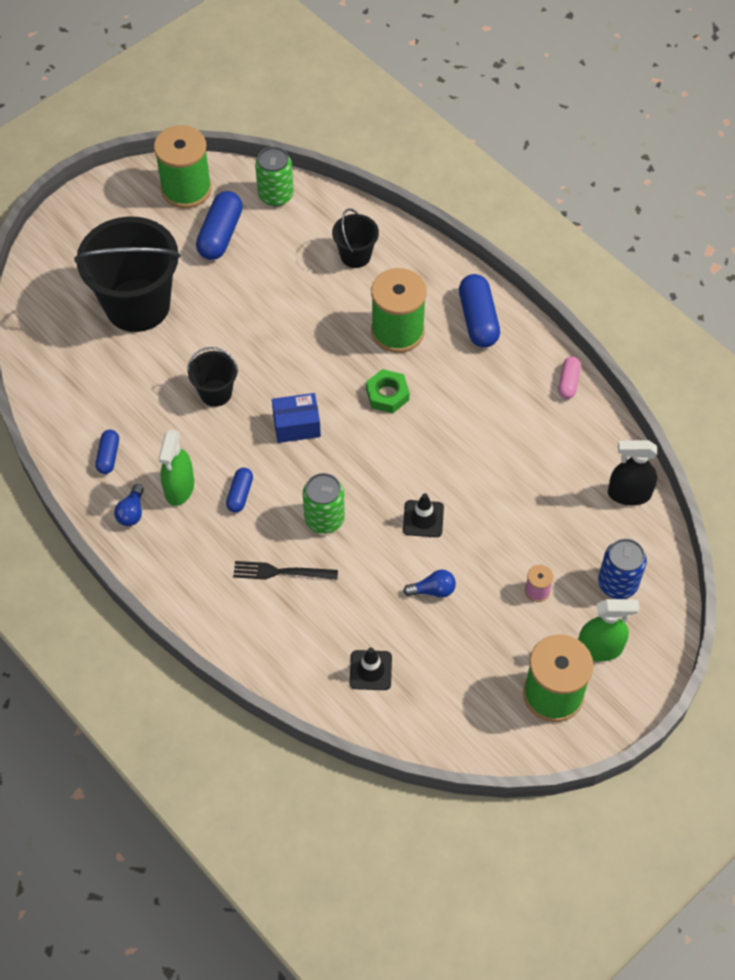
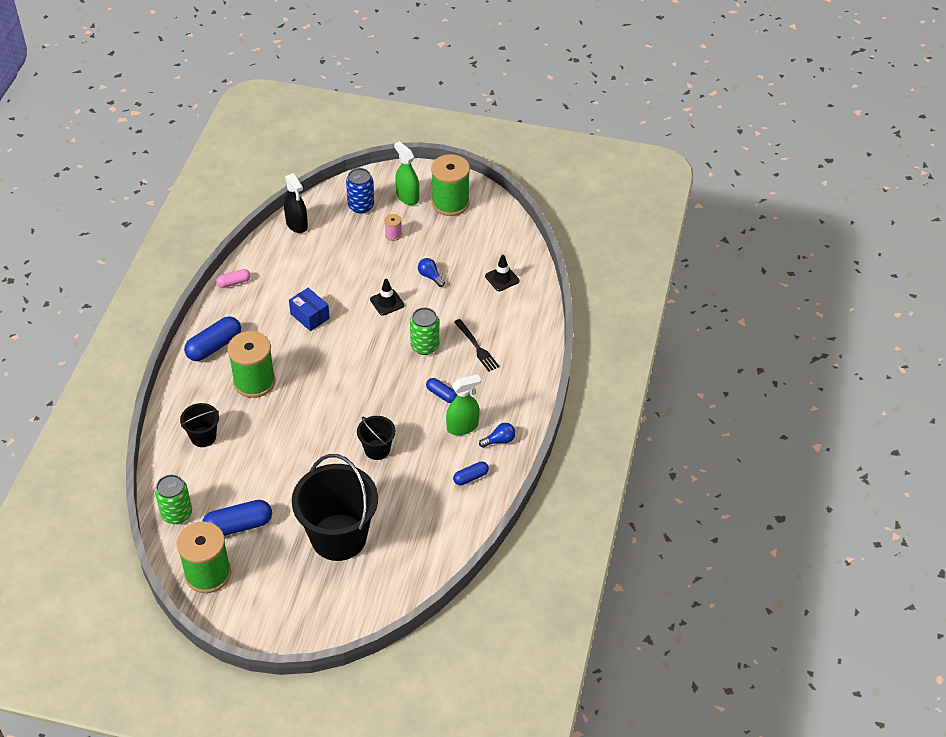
camera: 125 degrees left, 10 degrees down
(240, 494) = (441, 394): blue capsule -> blue capsule turned 60 degrees clockwise
(296, 425) = (369, 394): blue box -> blue box (310, 316)
(387, 395) = (310, 362): green nut -> none

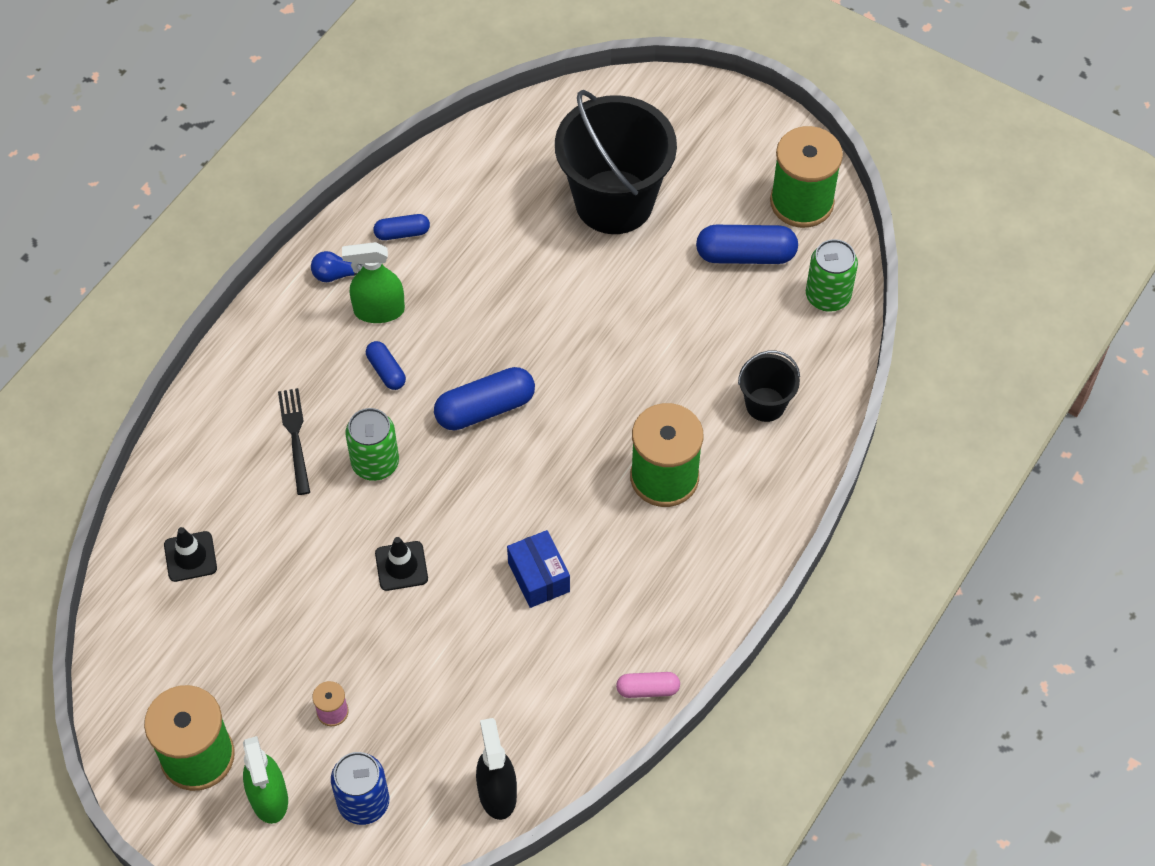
camera: 160 degrees left, 10 degrees up
(214, 346) = (712, 564): blue capsule -> blue capsule (485, 408)
(377, 449) = (516, 311): black bucket -> none
(430, 276) = (307, 598): blue light bulb -> none

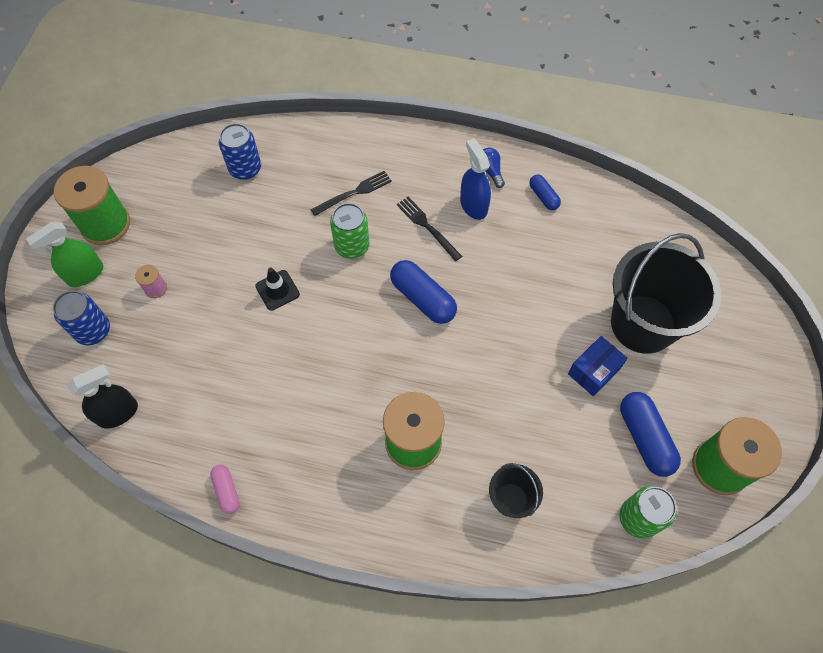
camera: 70 degrees right, 5 degrees up
(190, 556) = (245, 168): black traffic cone -> blue can
(379, 311) = (473, 205): green spray bottle -> blue spray bottle
(386, 371) = (427, 227): blue capsule -> black fork
(539, 577) = (297, 382): blue box -> blue box (594, 371)

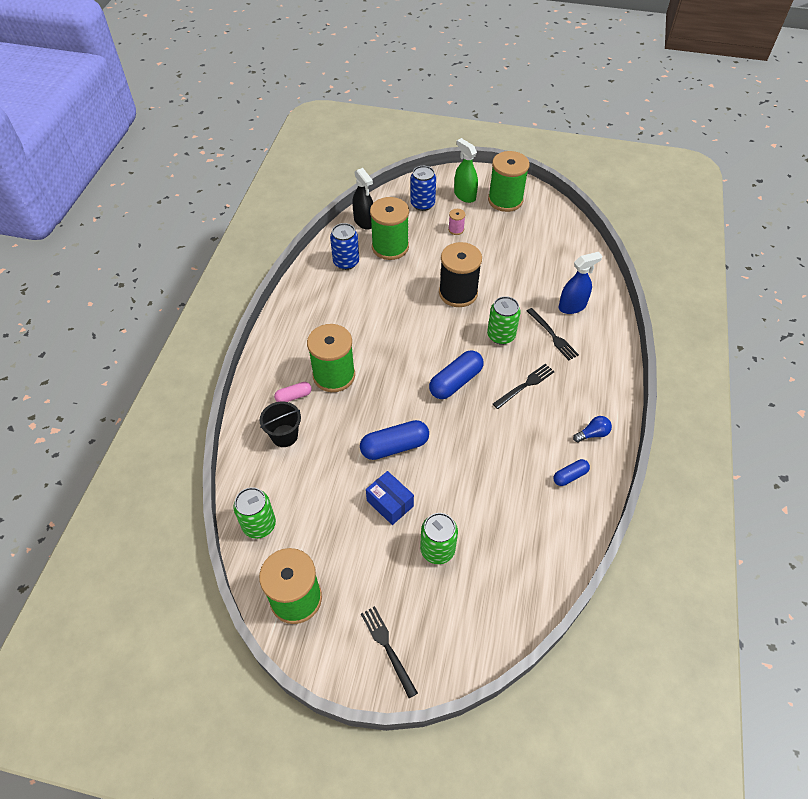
camera: 90 degrees right, 10 degrees down
(179, 375) = (390, 247): none -> green spool
(227, 491) = (308, 276): pink capsule -> pink capsule (293, 396)
(245, 168) = (565, 268): blue can -> blue can (346, 262)
(277, 290) = (458, 293): black traffic cone -> black spool
(473, 205) = (552, 419): blue spray bottle -> blue spray bottle (572, 306)
(643, 324) = (437, 550): black bucket -> green can
(645, 438) = (327, 538): blue capsule -> blue capsule (394, 446)
(754, 371) = (387, 647): none -> black fork

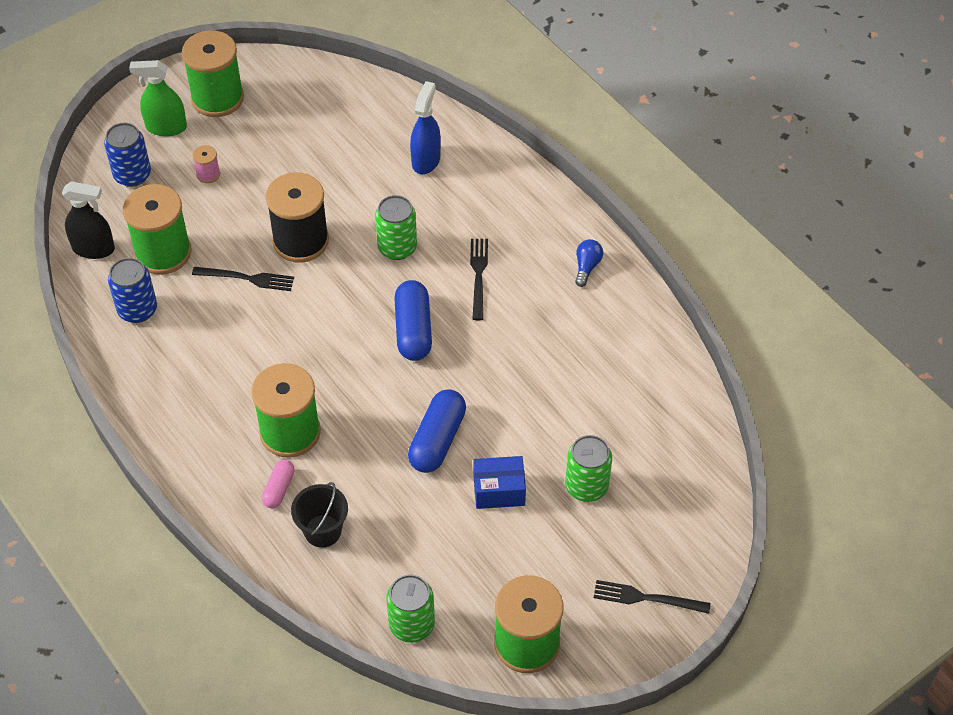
camera: 50 degrees left, 0 degrees up
(552, 335) = (444, 205): black fork -> black fork (247, 278)
(570, 476) = (612, 321): blue capsule -> none

